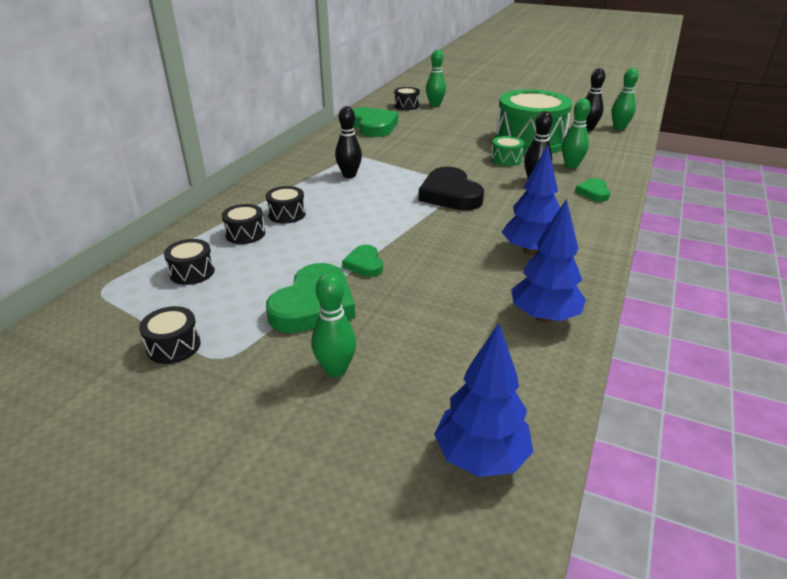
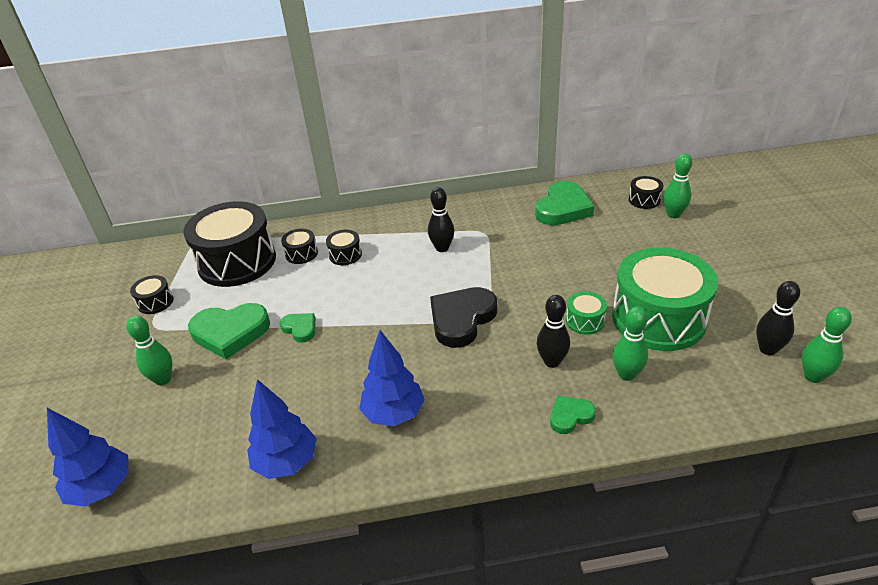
camera: 60 degrees right, 5 degrees up
(192, 272) = (237, 262): black drum -> black drum, size x2.37
(364, 264) = (300, 328): green heart -> green heart turned 90 degrees clockwise

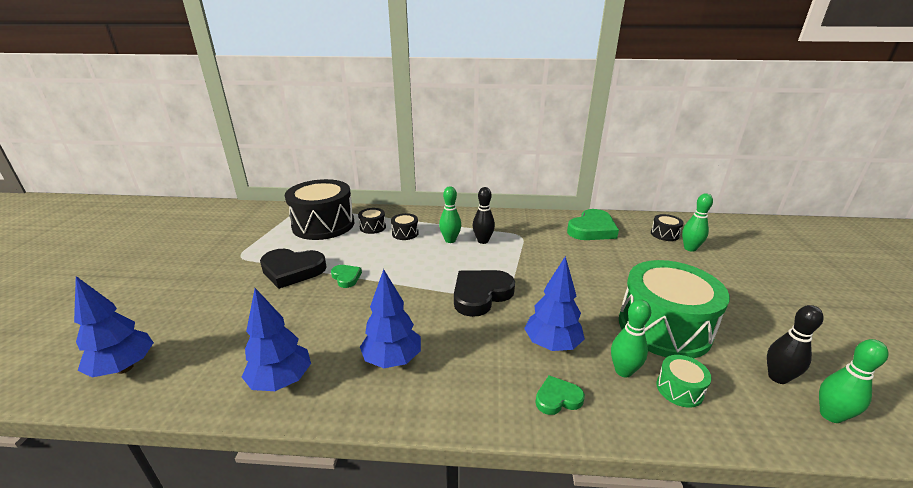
camera: 10 degrees right, 10 degrees down
(155, 302) = (251, 240): black drum -> none
(163, 379) = (223, 294): green bowling pin -> green bowling pin (450, 240)
(230, 332) = (292, 270): green heart -> black heart
(552, 361) = (552, 345): black bowling pin -> blue tree
(585, 321) = (592, 316): green drum -> green drum (679, 389)

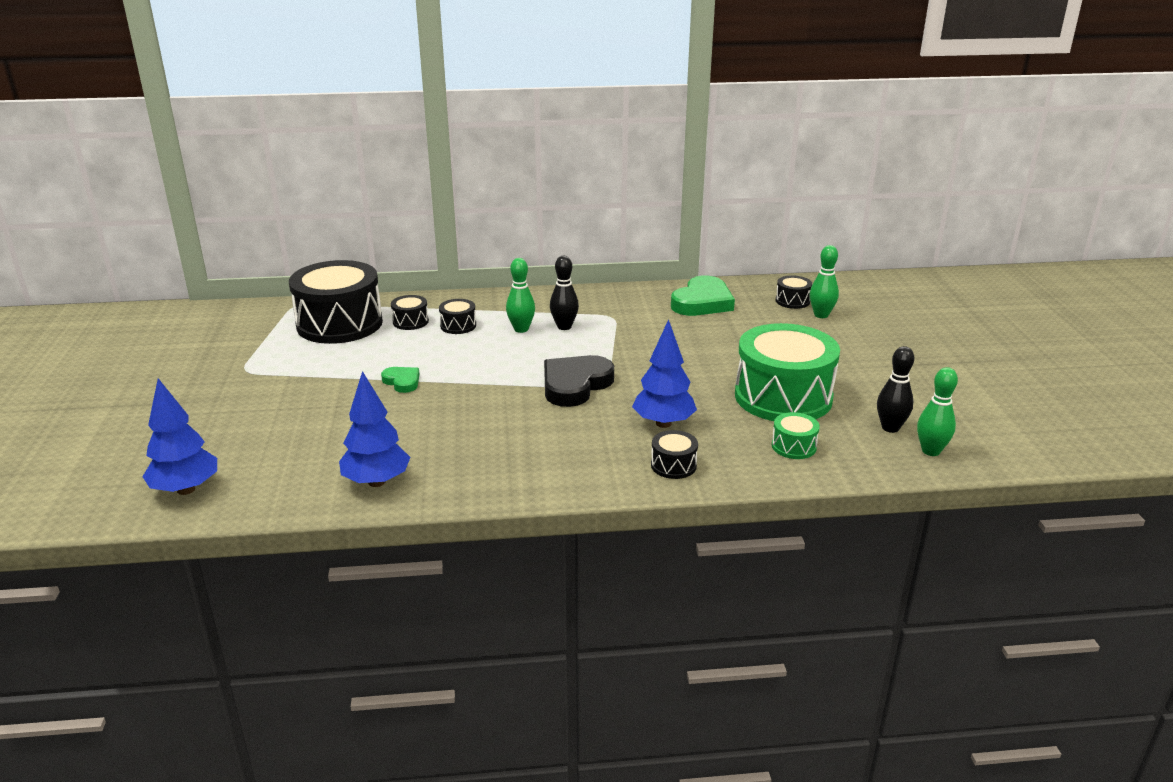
camera: 10 degrees left, 0 degrees up
(292, 270) = (327, 380): black heart -> none
(392, 360) = (492, 452): blue tree -> none
(557, 398) = (673, 465): green heart -> black drum
(623, 371) = (739, 438): green bowling pin -> none

